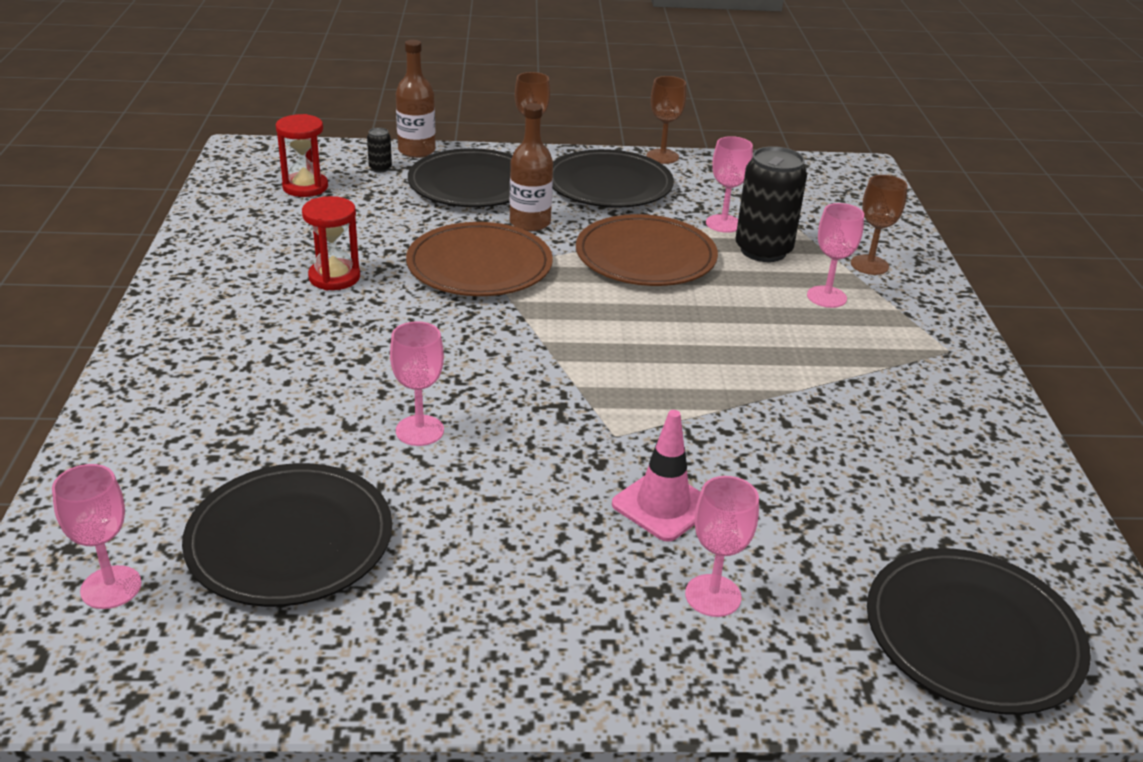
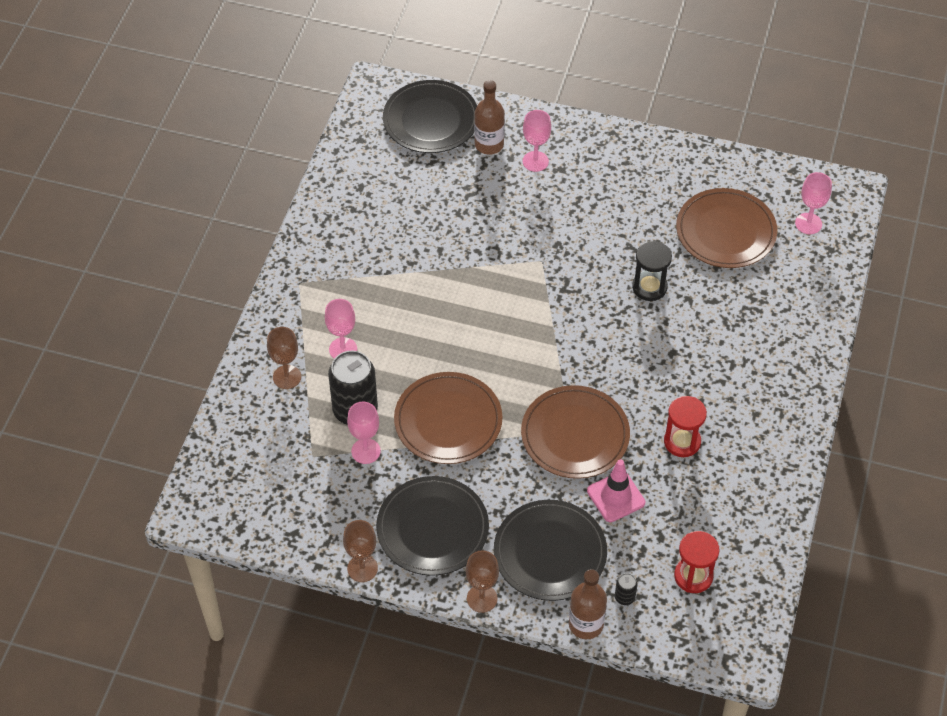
camera: 160 degrees left, 20 degrees up
(290, 540) = (725, 231): black plate -> brown plate
(419, 430) = (649, 287): pink goblet -> black hourglass
(530, 223) = (520, 483): brown bottle -> brown bottle (489, 144)
(663, 505) = (536, 212): pink traffic cone -> pink traffic cone (616, 497)

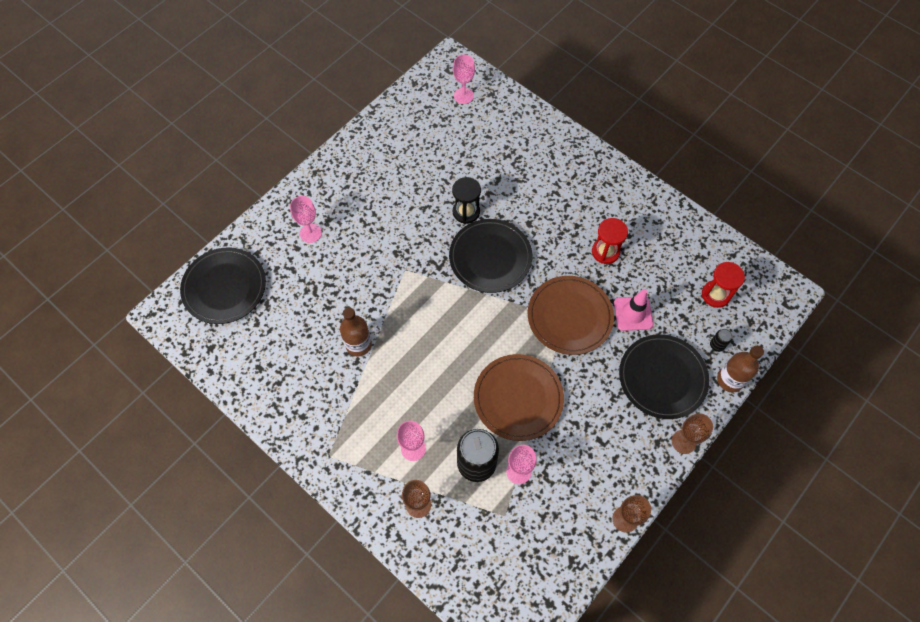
camera: 65 degrees left, 10 degrees up
(432, 528) = (609, 451): black plate -> black plate (490, 257)
(489, 144) = (275, 257): brown bottle -> brown bottle (358, 344)
(725, 231) = (443, 145): brown plate -> none

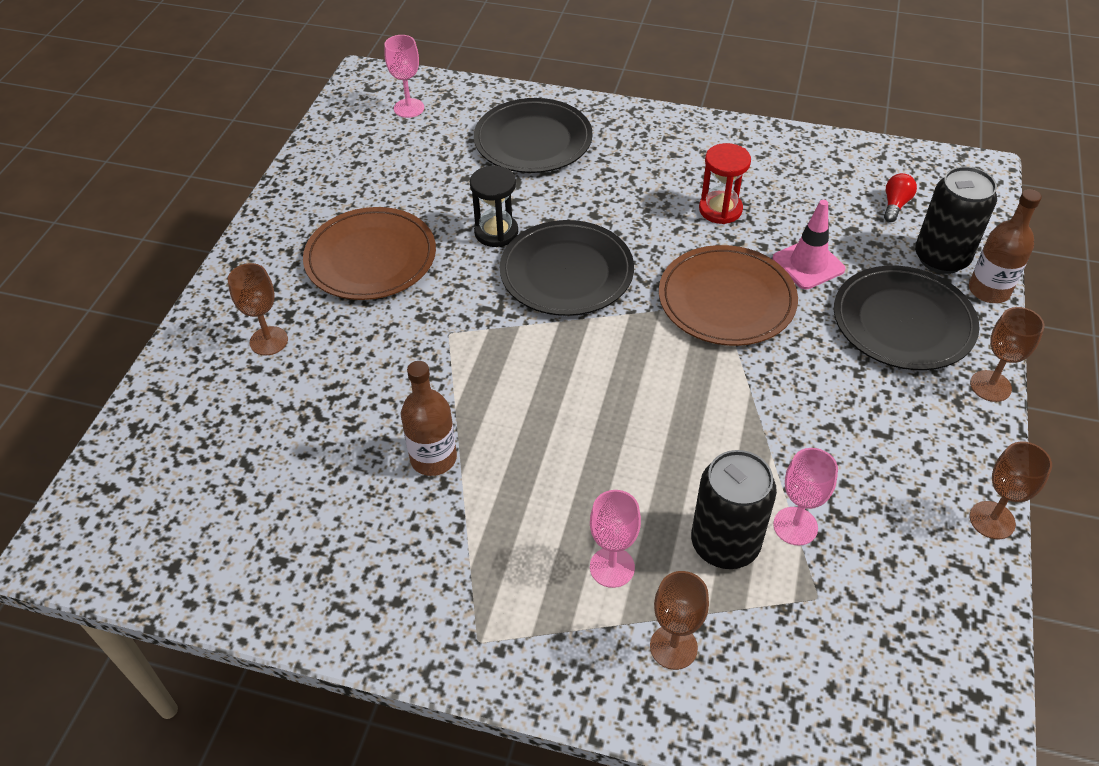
camera: 25 degrees left, 15 degrees down
(224, 287) = (156, 468): black plate -> black plate (533, 140)
(310, 233) = (269, 341): pink goblet -> brown goblet
(518, 398) = (726, 429): brown plate -> brown plate (371, 258)
(715, 294) = (895, 205): red hourglass -> red light bulb
(717, 345) = (941, 258): black can -> black can, size x2.34

